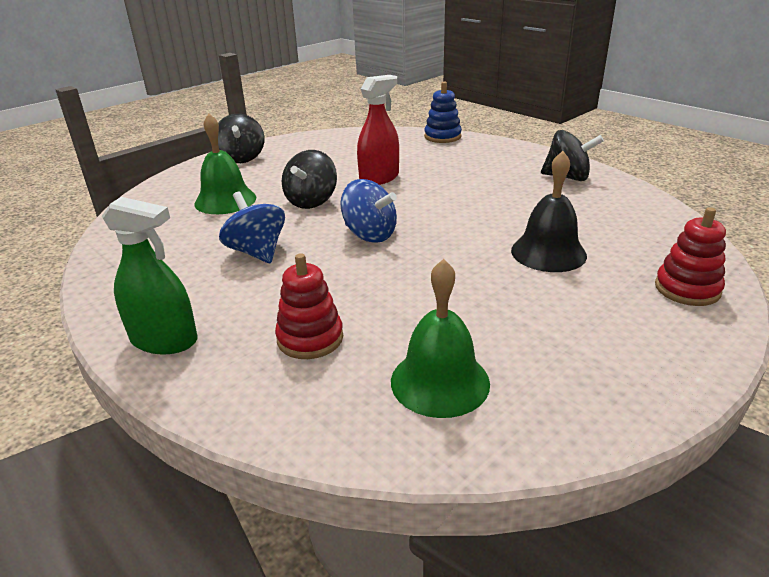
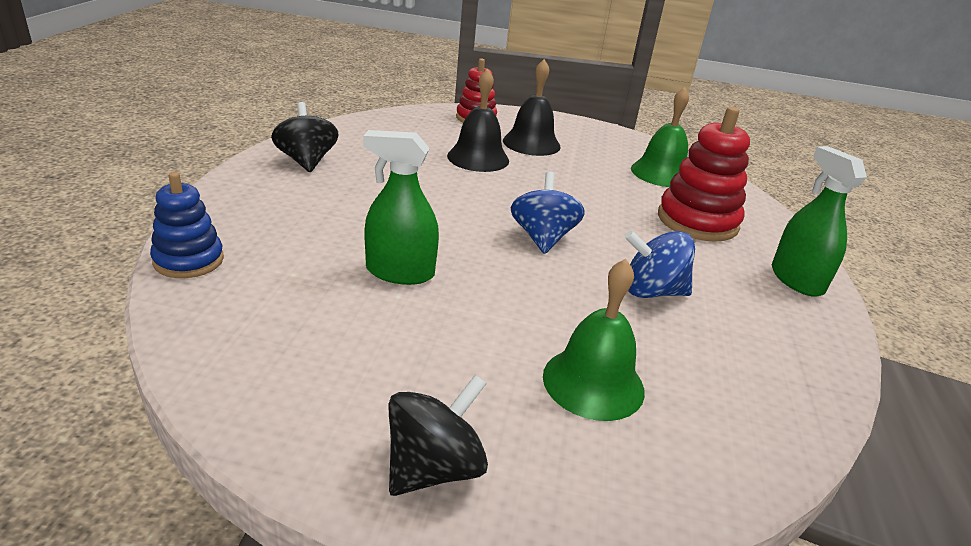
camera: 130 degrees left, 0 degrees up
(257, 252) = (652, 291): blue spinning top -> blue spinning top turned 75 degrees clockwise
(310, 338) = (697, 221): red stacking toy -> red stacking toy, size x1.57
(311, 201) = (515, 301): black spinning top -> none
(379, 178) = (400, 272): red spray bottle -> green spray bottle
(584, 304) = (531, 143): none -> black bell

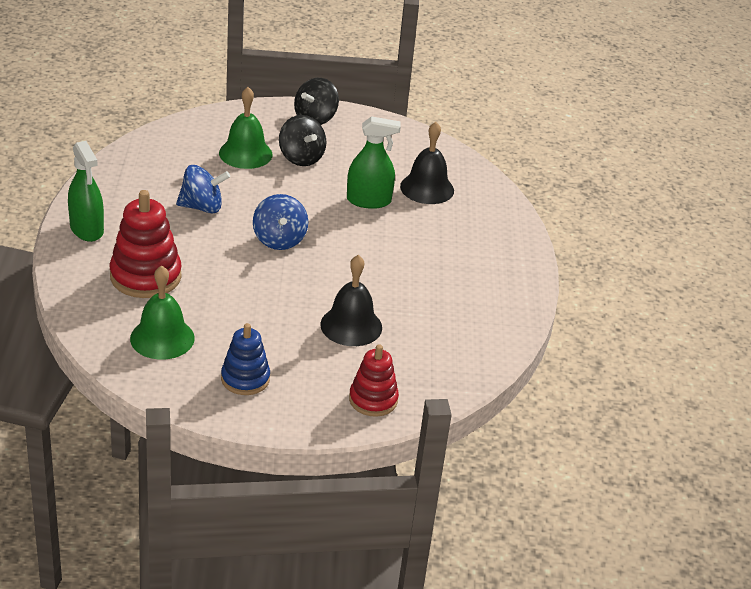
camera: 170 degrees right, 5 degrees up
(189, 260) = (494, 193): blue stacking toy -> blue stacking toy (245, 379)
(306, 161) = (494, 291): black spinning top -> black spinning top (301, 158)
(531, 143) = (302, 362): black bell -> black bell (427, 188)

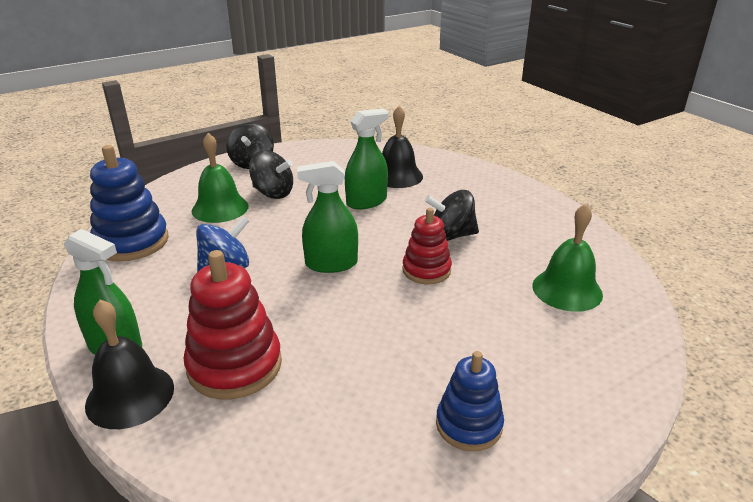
camera: 30 degrees left, 5 degrees down
(156, 155) = (132, 242): none -> blue stacking toy
(162, 338) = (327, 430): green bell -> green bell (567, 290)
(279, 240) = (331, 264): blue spinning top -> green spray bottle
(351, 326) = (488, 308): black bell -> black bell (130, 395)
(373, 400) = (604, 371): red stacking toy -> red stacking toy (426, 270)
(399, 262) = (451, 235): none -> black spinning top

